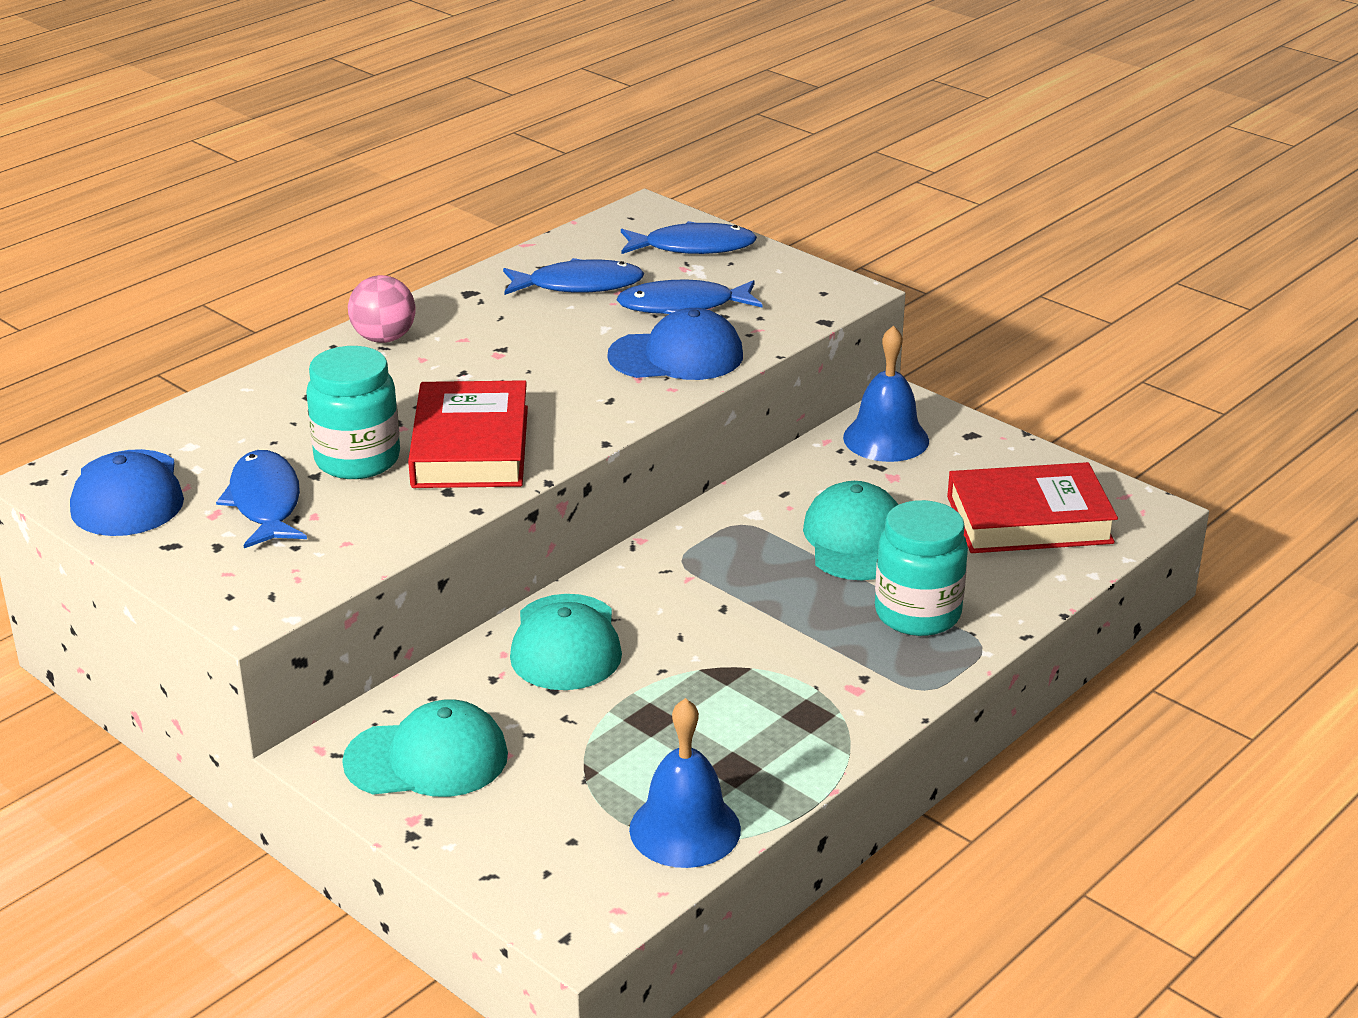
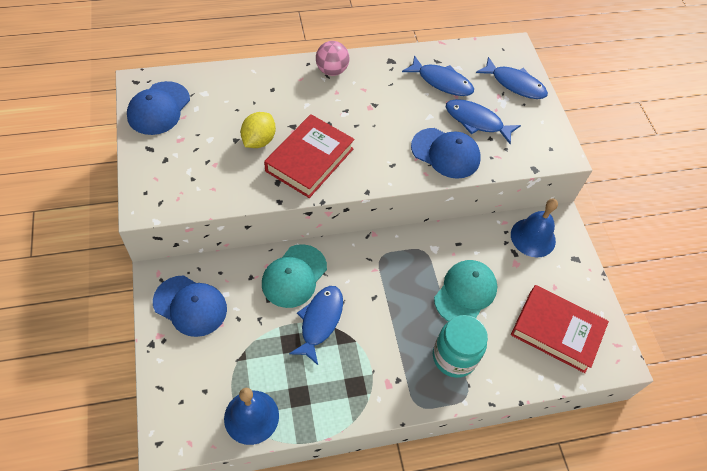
camera: 30 degrees right, 25 degrees up
(265, 502) = (203, 145): blue fish -> blue fish (320, 321)
(357, 460) = (259, 140): turquoise jar -> yellow lemon
(427, 758) = (190, 306): turquoise cap -> blue cap

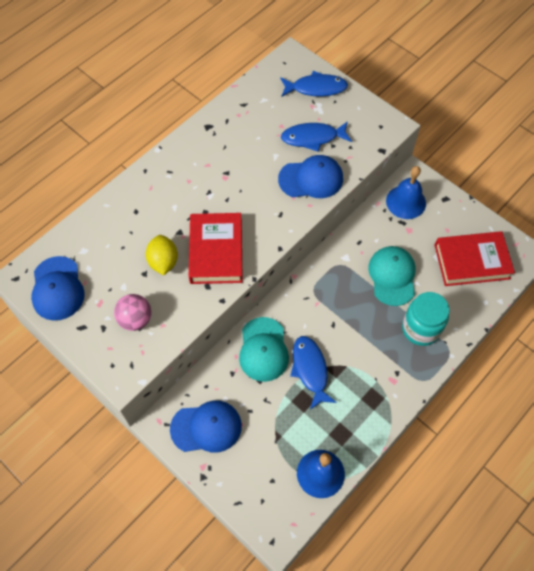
camera: 30 degrees left, 5 degrees up
(332, 70) = (169, 164): pink ball -> pink ball (135, 319)
(441, 82) = (261, 120): blue fish -> none

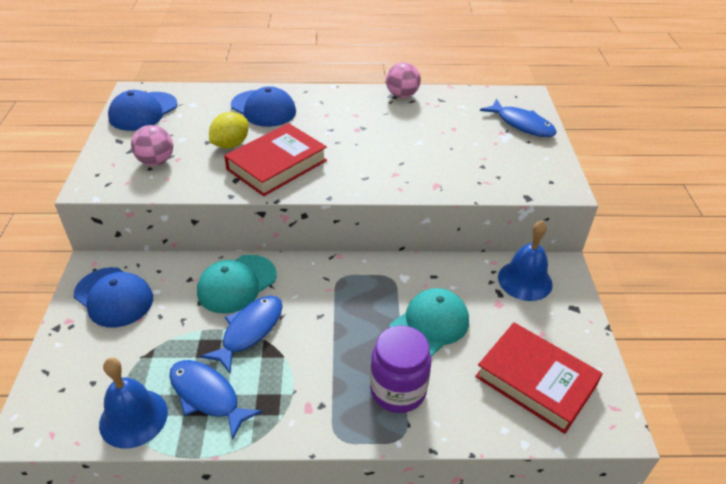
camera: 45 degrees right, 20 degrees down
(214, 121) = (402, 95): none -> pink ball
(311, 179) = (428, 174): blue cap -> blue cap (263, 109)
(313, 138) = (470, 151): blue fish -> blue fish (207, 396)
(420, 329) = (398, 390): turquoise jar -> purple jar

